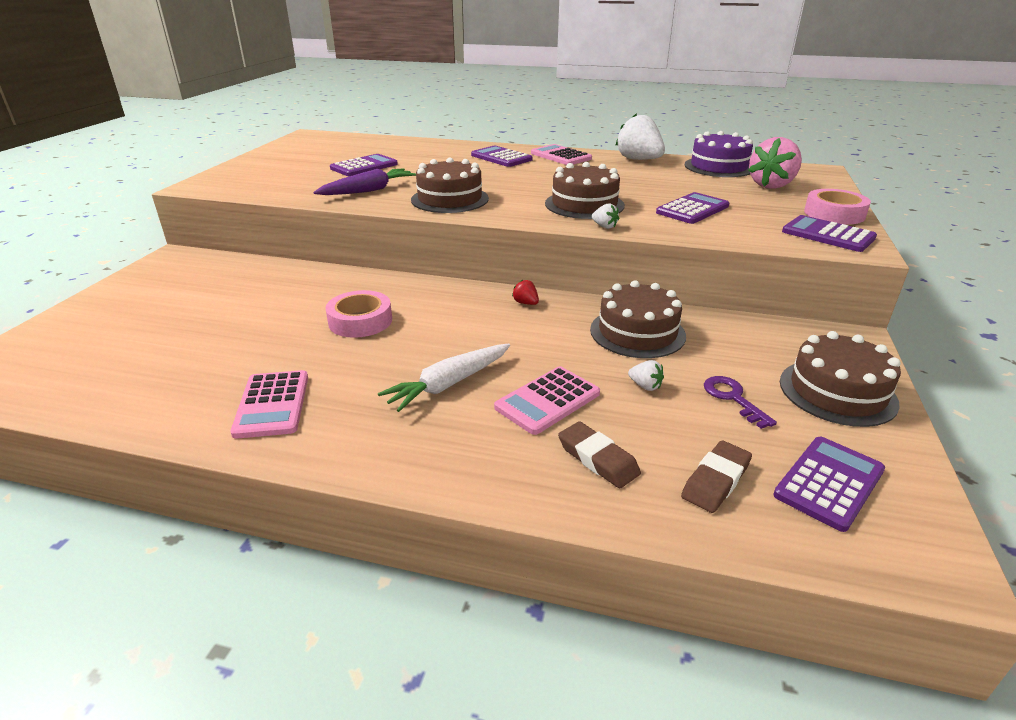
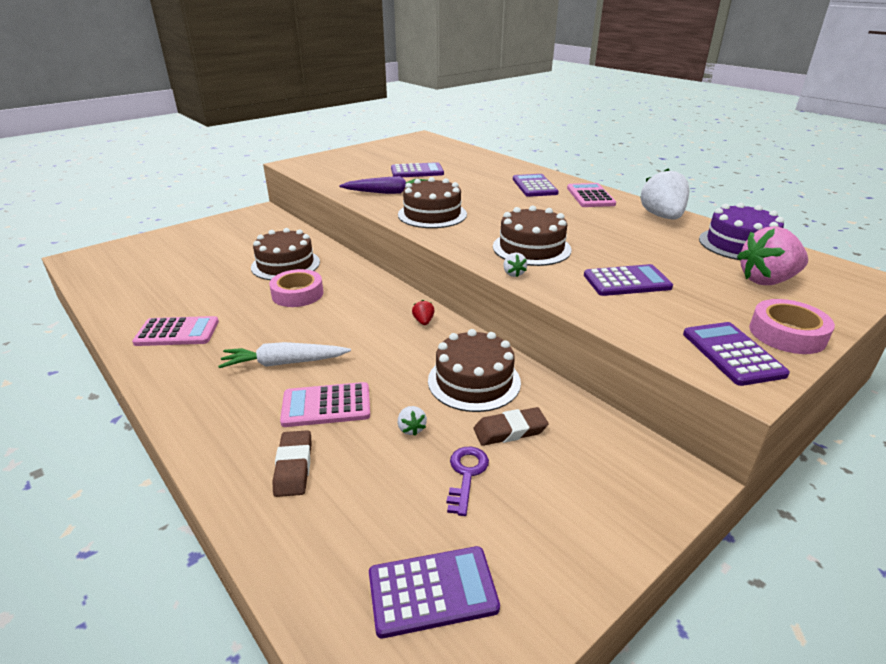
camera: 35 degrees right, 0 degrees up
(272, 404) = (177, 332): pink calculator -> pink calculator turned 120 degrees counterclockwise
(715, 481) = (347, 532): brown eraser -> brown eraser (510, 430)
(837, 392) = (574, 520): brown cake -> brown cake (285, 264)

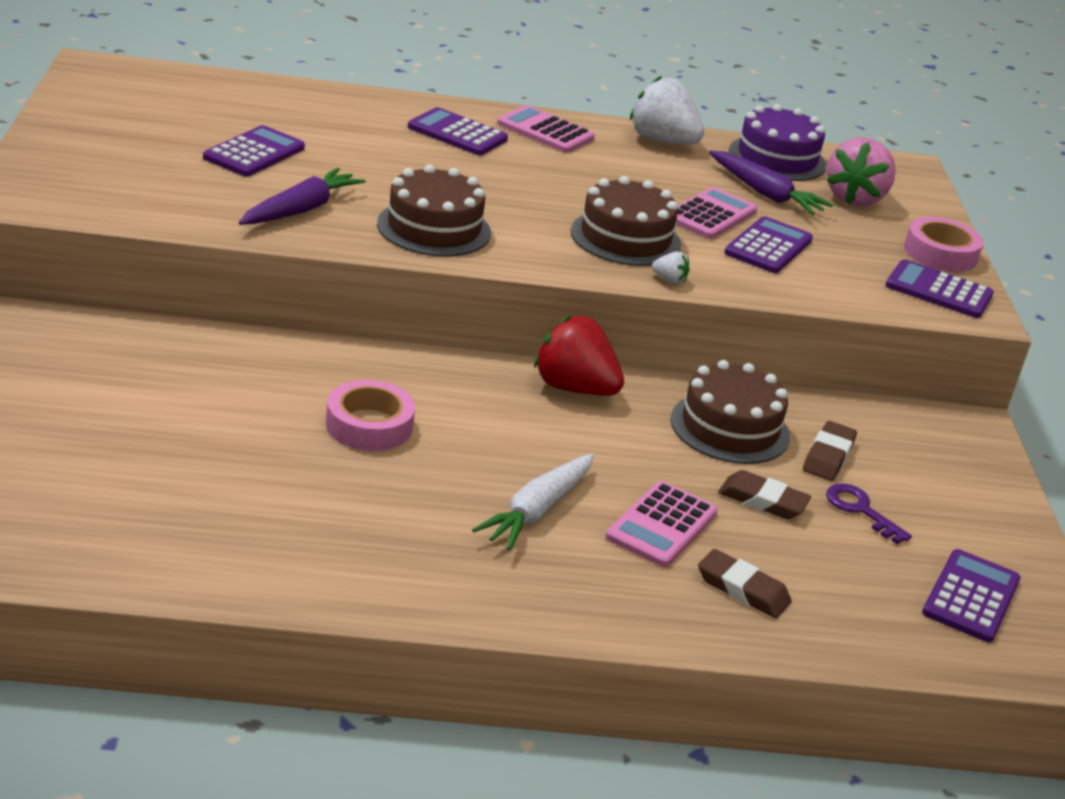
camera: 55 degrees left, 0 degrees up
(177, 332) = (338, 550): pink calculator -> pink calculator (710, 215)
(285, 264) = (257, 392): brown cake -> none
(411, 428) = (762, 500): white strawberry -> brown eraser
(423, 321) = (574, 388): red strawberry -> red strawberry, size x2.33
(687, 257) = (765, 193): none -> purple carrot

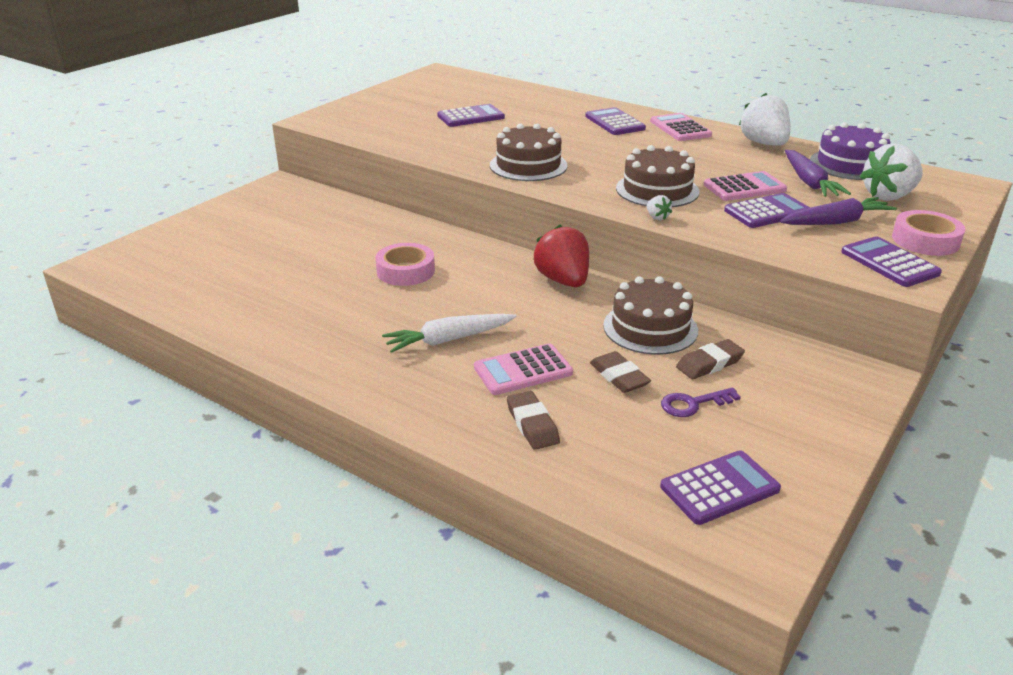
camera: 40 degrees right, 0 degrees up
(301, 210) = (458, 145): purple carrot -> purple carrot (836, 222)
(855, 198) = (889, 196): pink strawberry -> white strawberry
(861, 510) = (693, 404): purple key -> purple key turned 105 degrees counterclockwise

